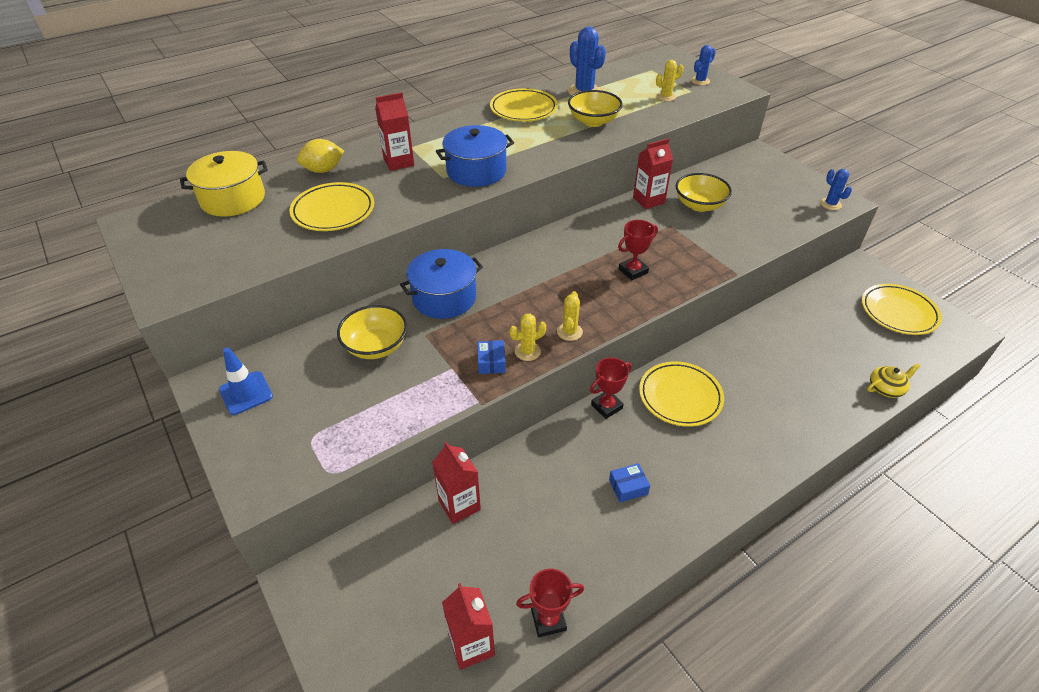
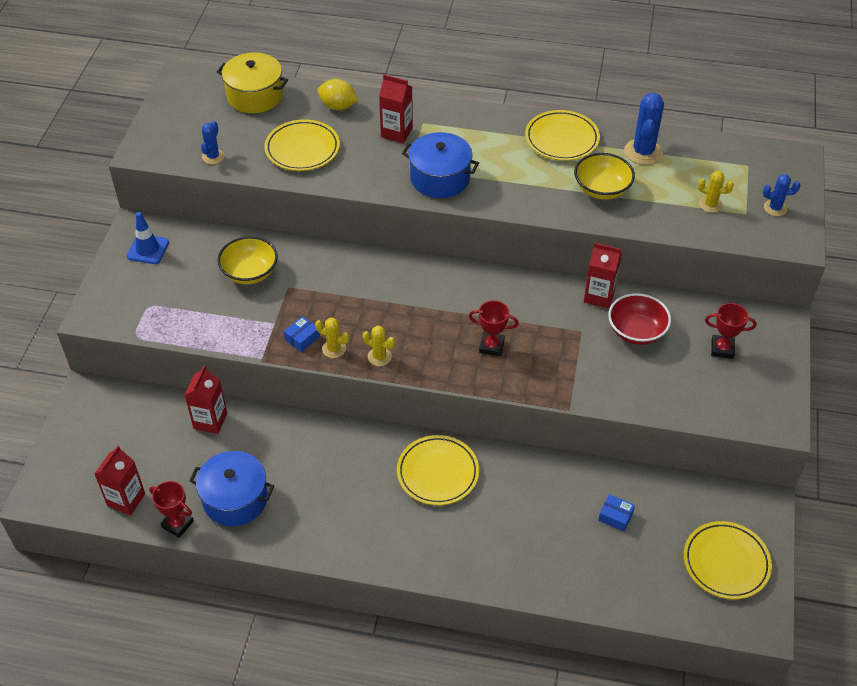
camera: 45 degrees right, 5 degrees up
(444, 297) = (333, 268): blue pot -> blue pot (235, 499)
(569, 332) = (379, 357): yellow cactus -> yellow cactus turned 60 degrees clockwise
(606, 406) = (378, 437): red trophy -> red trophy (722, 349)
(628, 487) = (318, 497): blue box -> blue box (615, 516)
(699, 205) = (636, 331): yellow bowl -> red bowl
(830, 204) = (762, 416): blue cactus -> blue cactus (213, 157)
(886, 388) = (606, 600): yellow teapot -> none

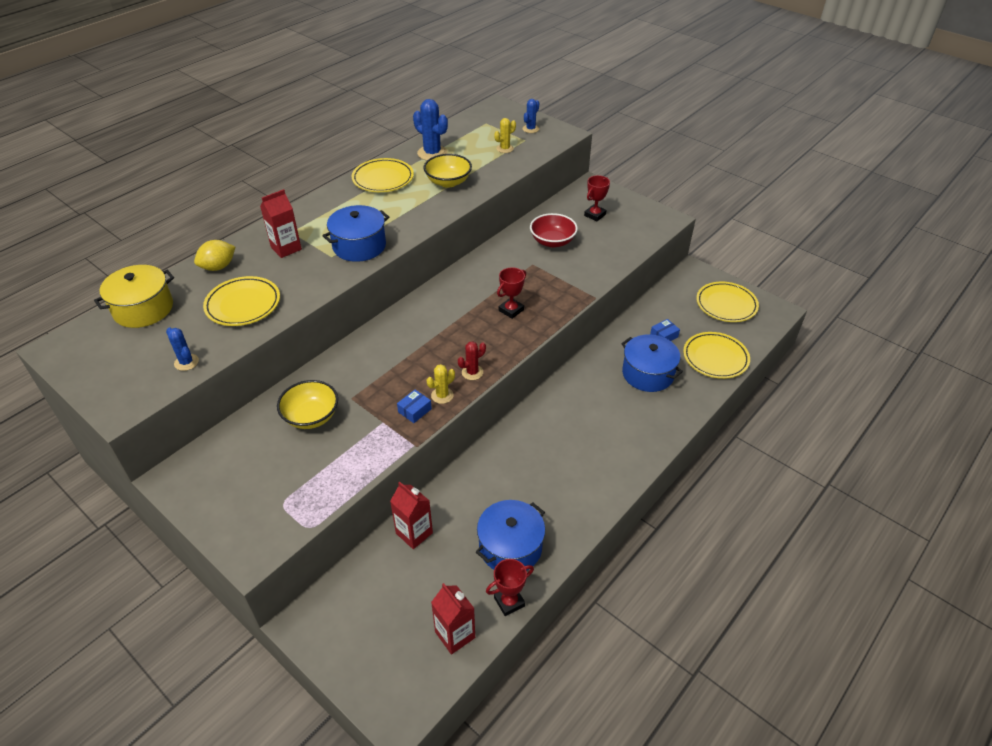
camera: 60 degrees left, 5 degrees down
(148, 249) = (210, 479): blue traffic cone -> none
(302, 338) = (414, 410): blue box -> blue box turned 60 degrees clockwise
(379, 357) = (472, 372): yellow cactus -> red cactus
(437, 473) = (570, 408): yellow plate -> yellow plate (715, 358)
(540, 523) = (648, 373): none -> blue pot
(599, 296) = (509, 244): red carton -> none

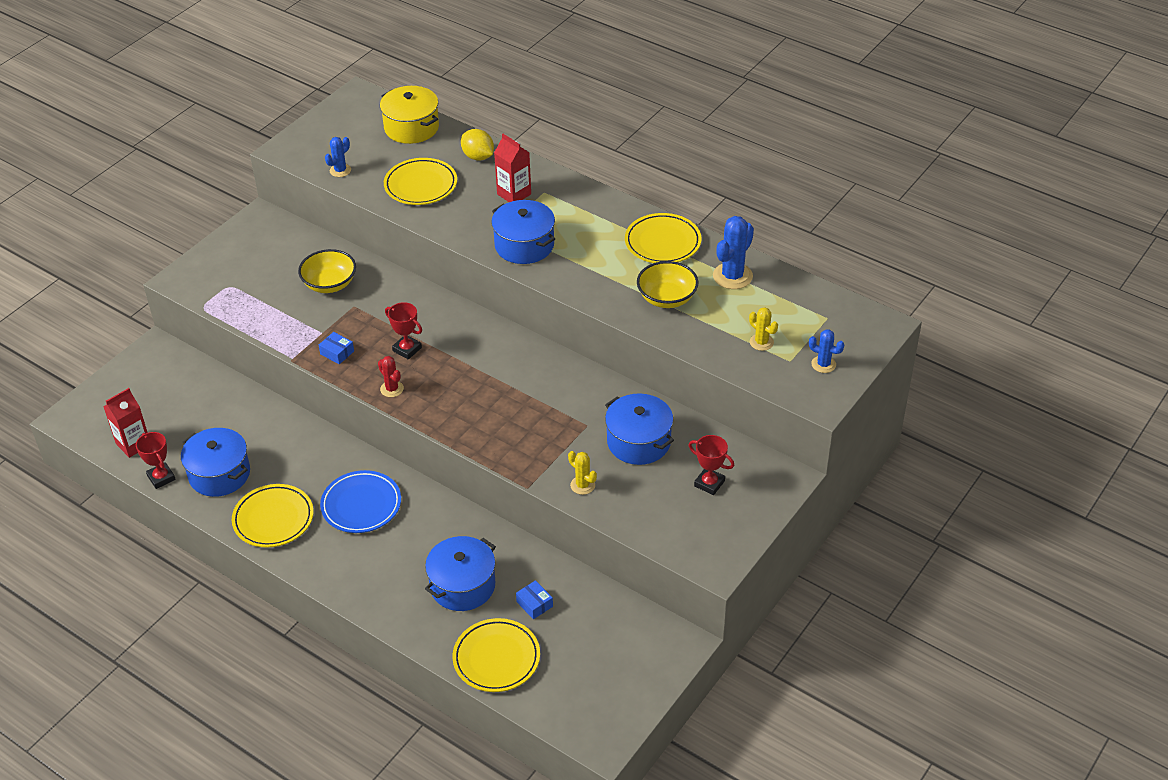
camera: 85 degrees right, 0 degrees up
(414, 533) = (239, 404): red carton -> none
(442, 395) = (357, 370): yellow cactus -> yellow cactus (582, 485)
(511, 310) = (496, 412): red trophy -> red trophy (407, 349)
(552, 241) = (638, 442): red bowl -> blue pot
(560, 435) = (361, 505): none -> blue plate
(726, 305) = (608, 679): yellow plate -> yellow plate (273, 519)

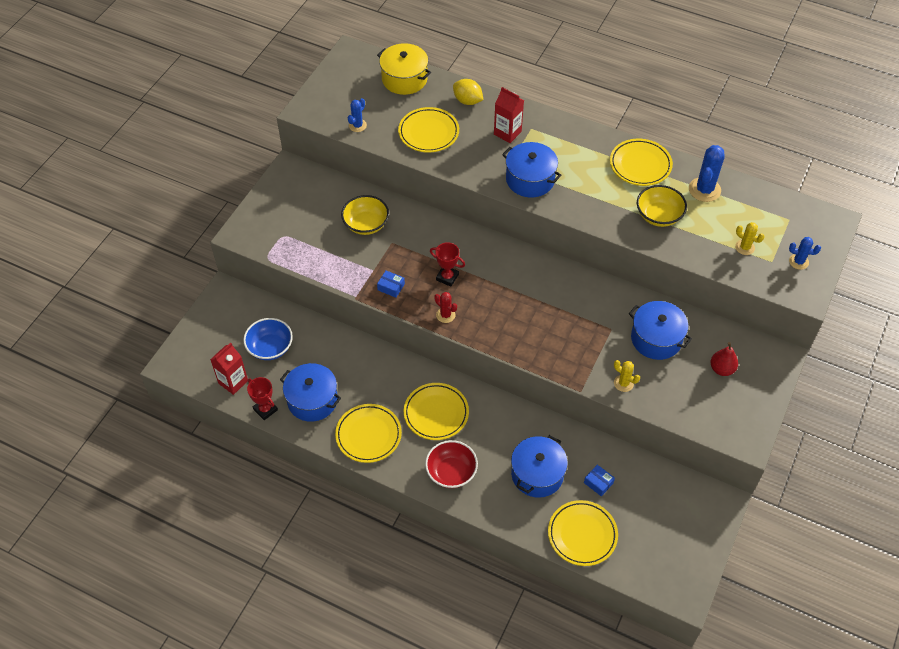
camera: 10 degrees left, 10 degrees up
(188, 413) = (270, 347): none -> blue bowl
(359, 570) = (451, 472): none -> red bowl
(361, 505) = (436, 413): blue plate -> yellow plate
(709, 483) = (721, 369): red trophy -> red pear

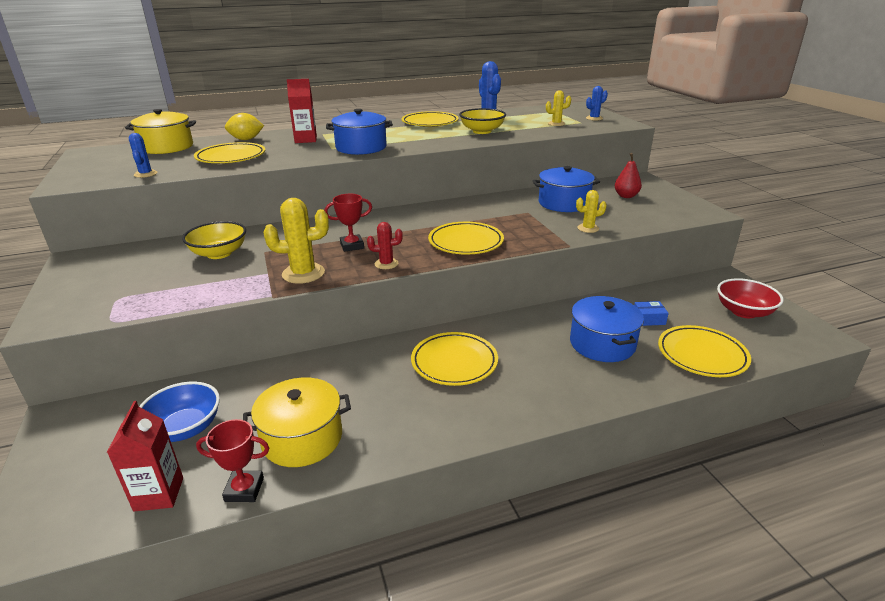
camera: 45 degrees left, 25 degrees down
(312, 400) = (302, 438): blue pot -> yellow pot
(368, 435) = (411, 422): yellow plate -> yellow plate (466, 242)
(391, 287) = (303, 273): blue box -> yellow cactus
(451, 472) = (536, 392): red bowl -> red bowl (744, 312)

